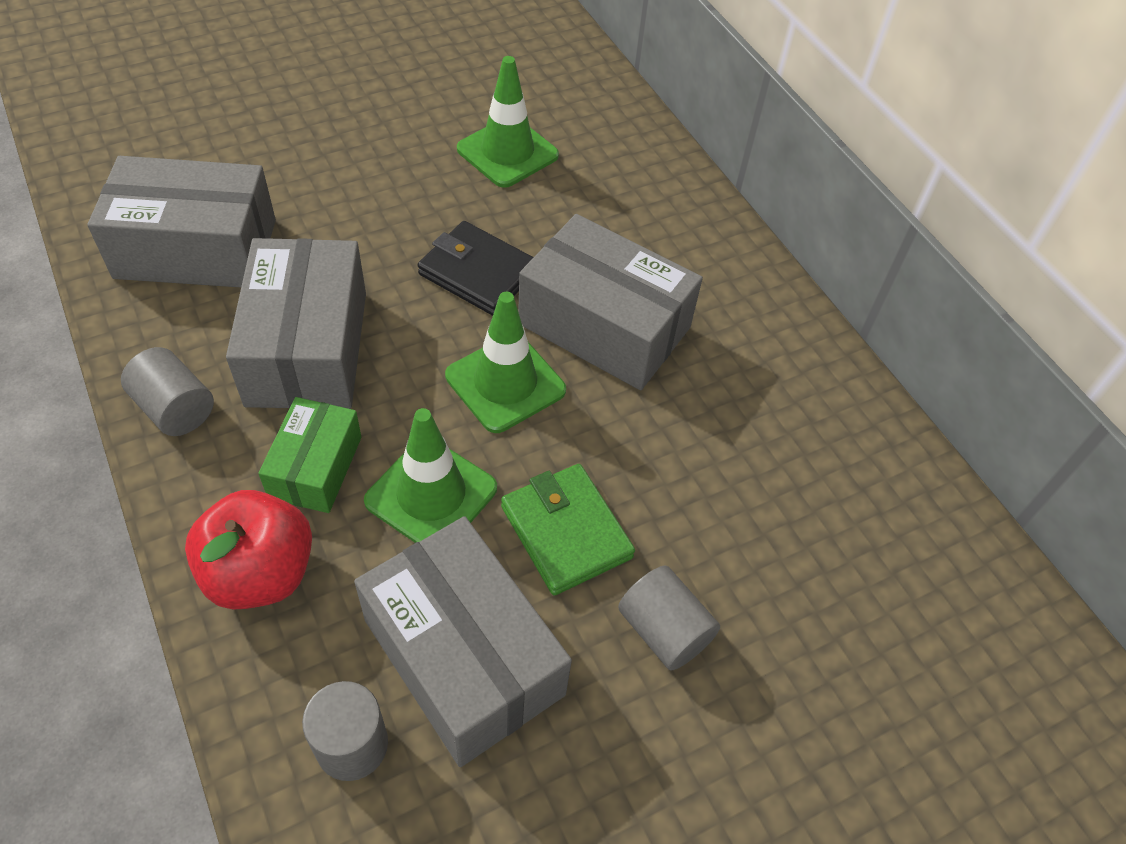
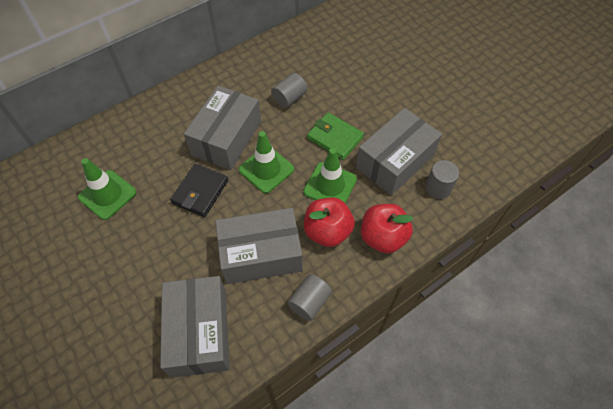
camera: 95 degrees left, 5 degrees up
(315, 467) = (327, 231): green box -> red apple
(566, 532) = (335, 138): green wallet -> green wallet turned 75 degrees clockwise
(664, 630) = (366, 105): grey cylinder -> grey cylinder (289, 98)

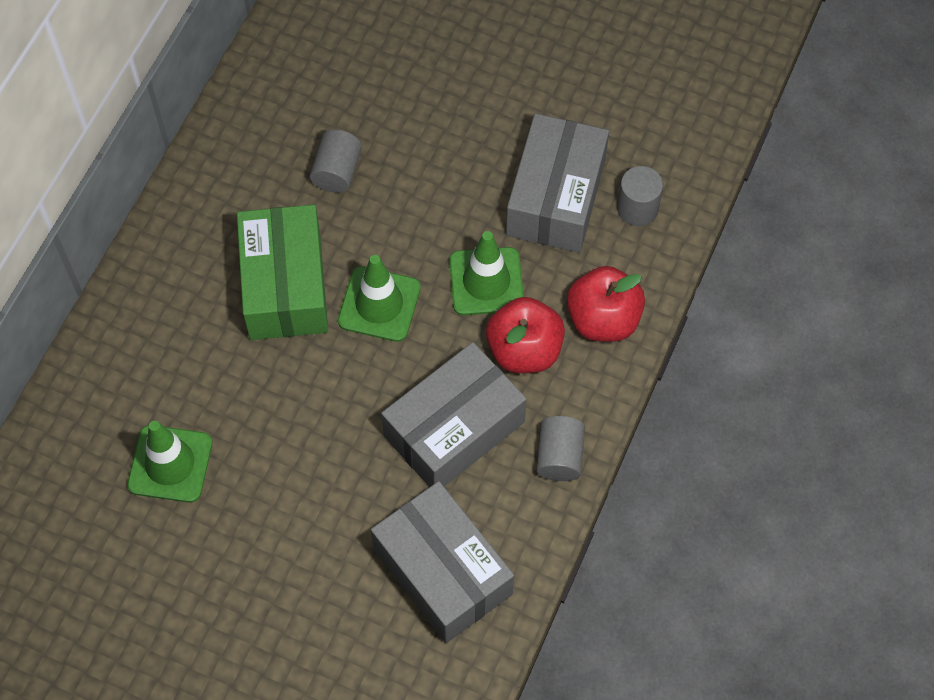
camera: 30 degrees left, 5 degrees up
(200, 192) = (306, 388): black wallet -> none
(226, 138) = (285, 286): grey box -> green box
(335, 138) = (447, 204): green wallet -> none

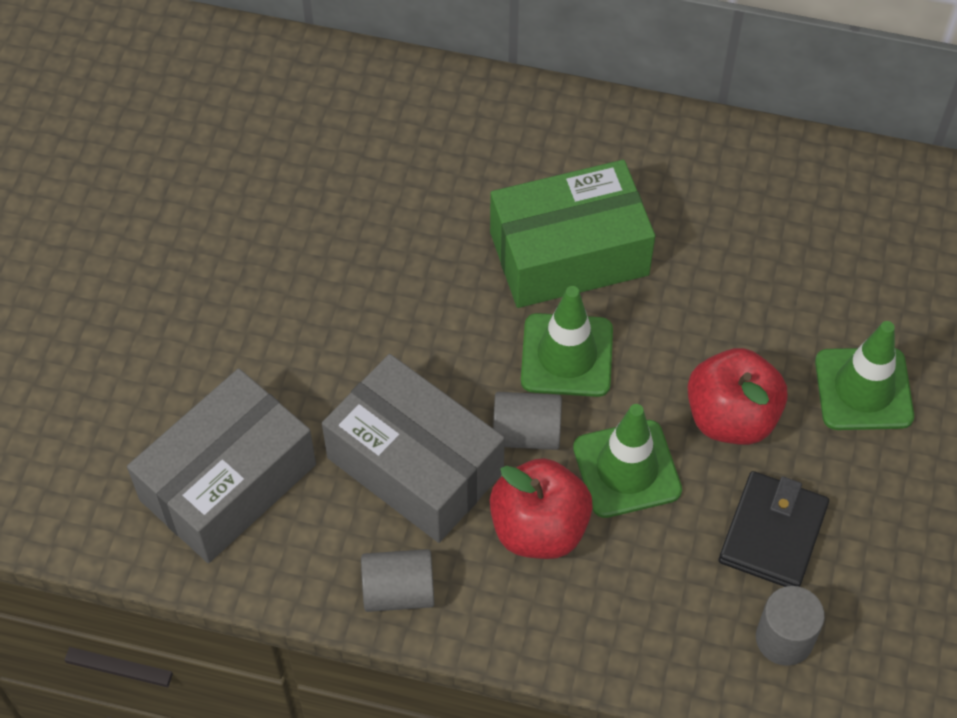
camera: 80 degrees right, 5 degrees down
(170, 464) = (322, 187): green traffic cone -> green traffic cone (863, 389)
(336, 171) = (739, 278): grey cylinder -> grey cylinder (526, 433)
(556, 197) = (772, 533): grey box -> black wallet
(603, 319) = (604, 617): red apple -> red apple (731, 417)

